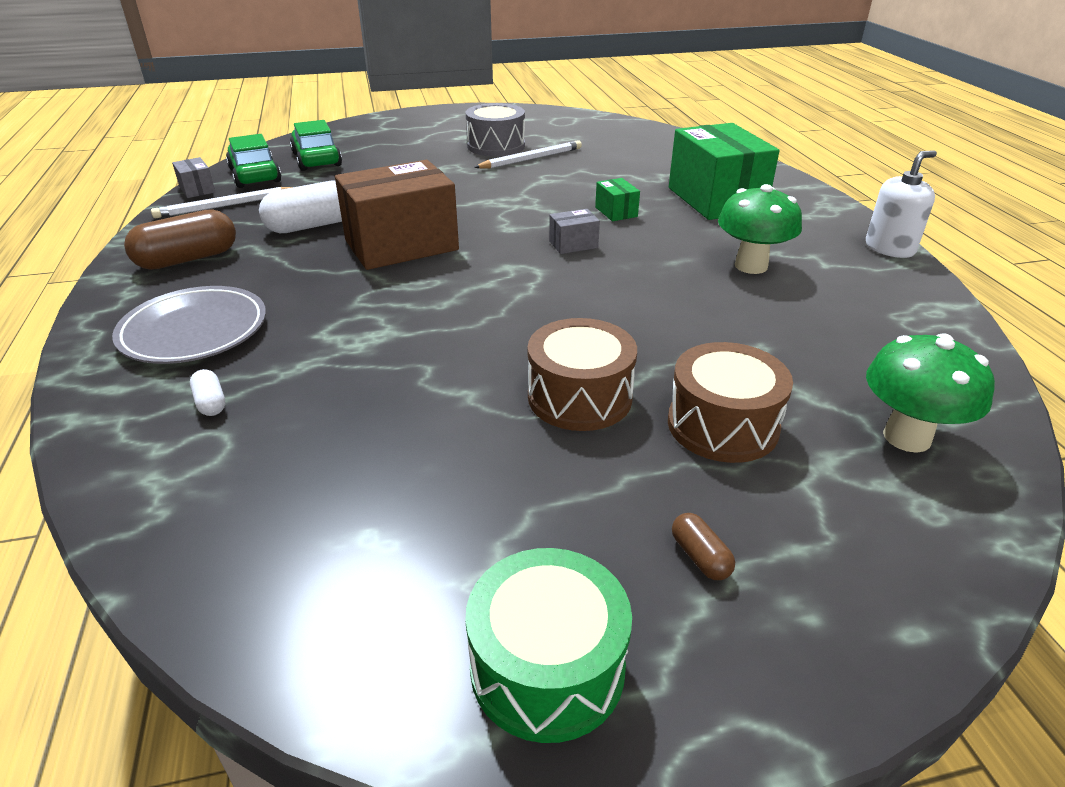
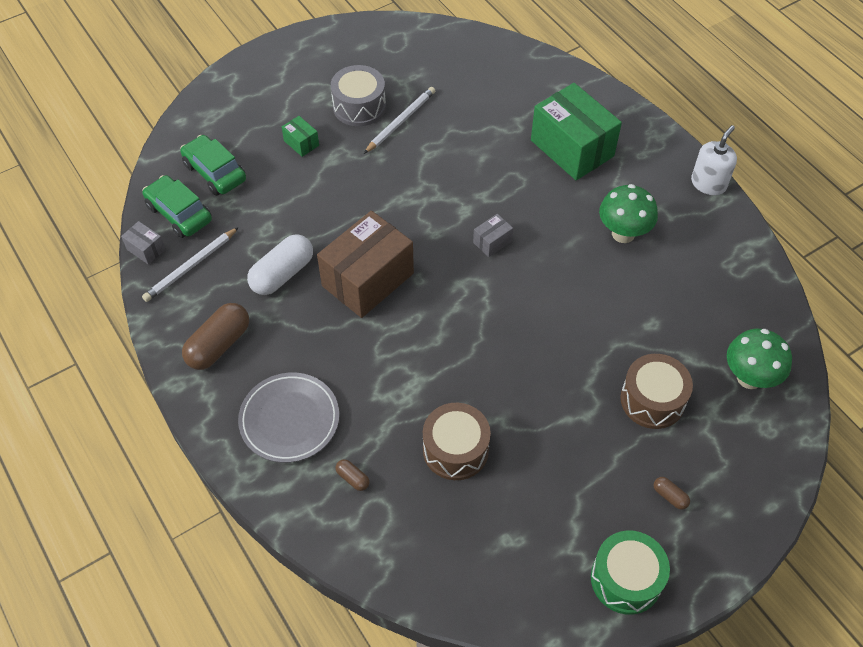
camera: 20 degrees left, 20 degrees up
(211, 403) = (353, 478): white capsule -> brown capsule
(579, 397) = (566, 402): brown drum -> brown drum (455, 449)
(616, 212) = (504, 188): green box -> green box (301, 143)

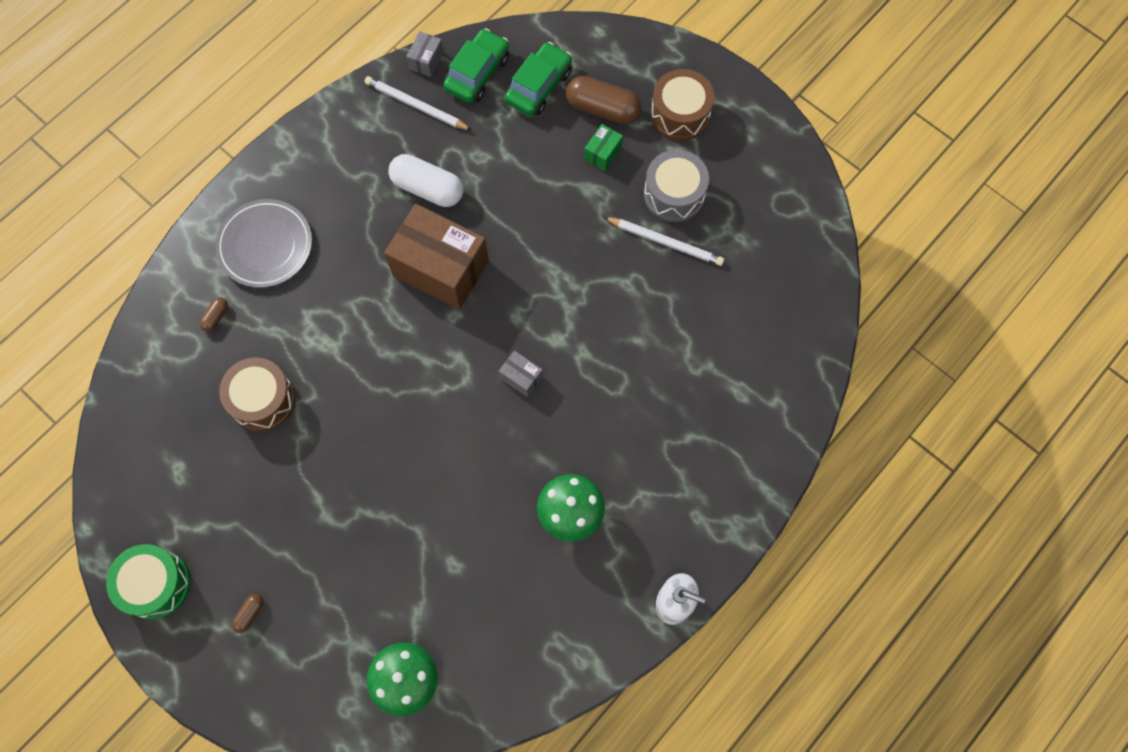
camera: 75 degrees right, 15 degrees up
(219, 345) = (333, 160): brown capsule -> brown capsule (603, 109)
(572, 148) = (682, 435): green box -> none
(652, 400) = (357, 580): brown drum -> brown drum (680, 114)

